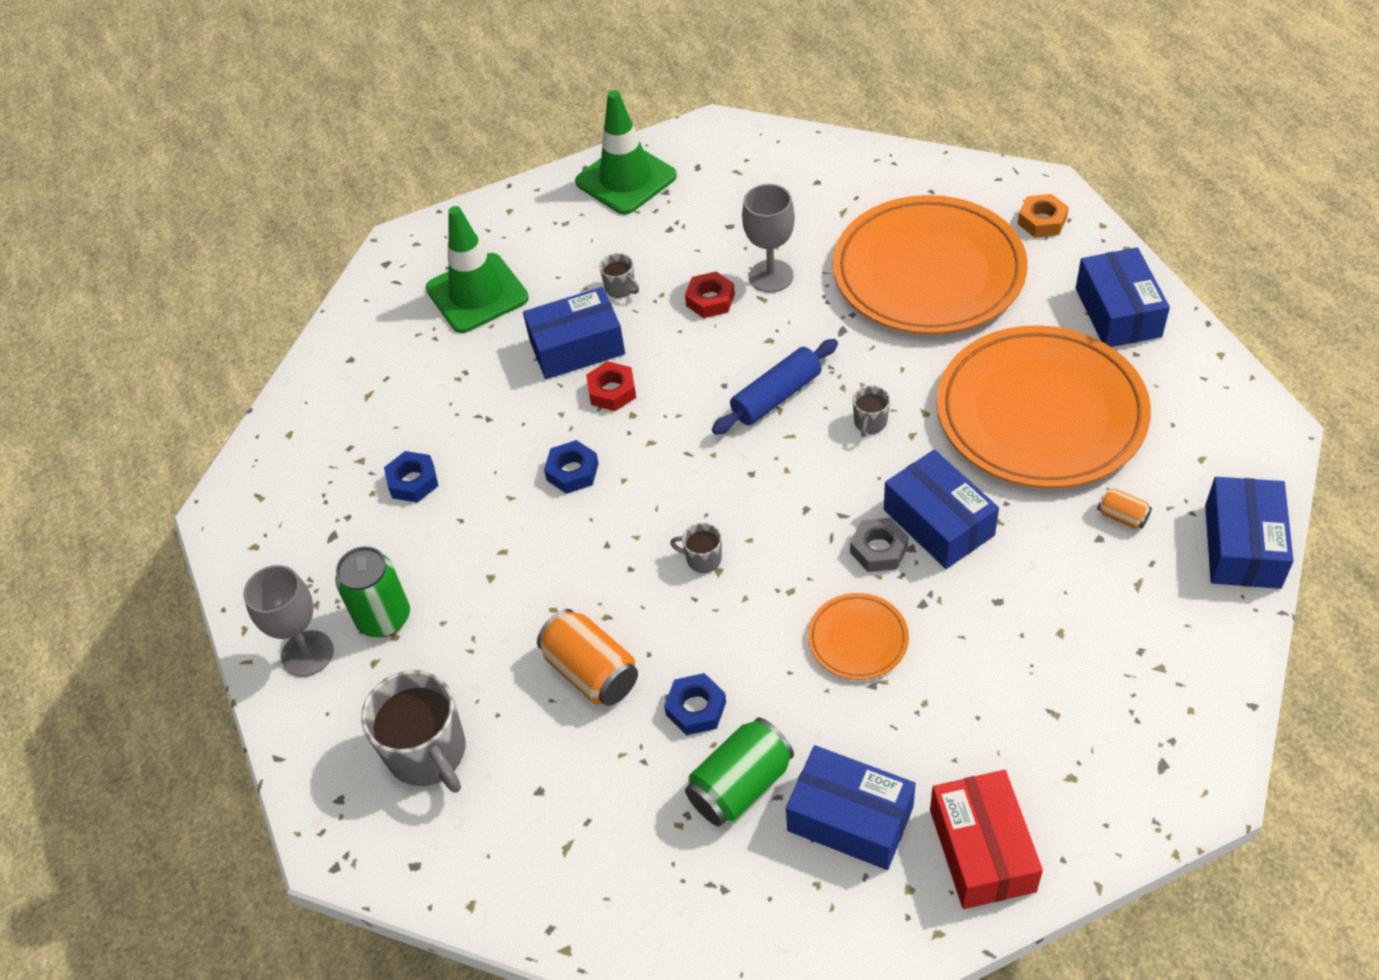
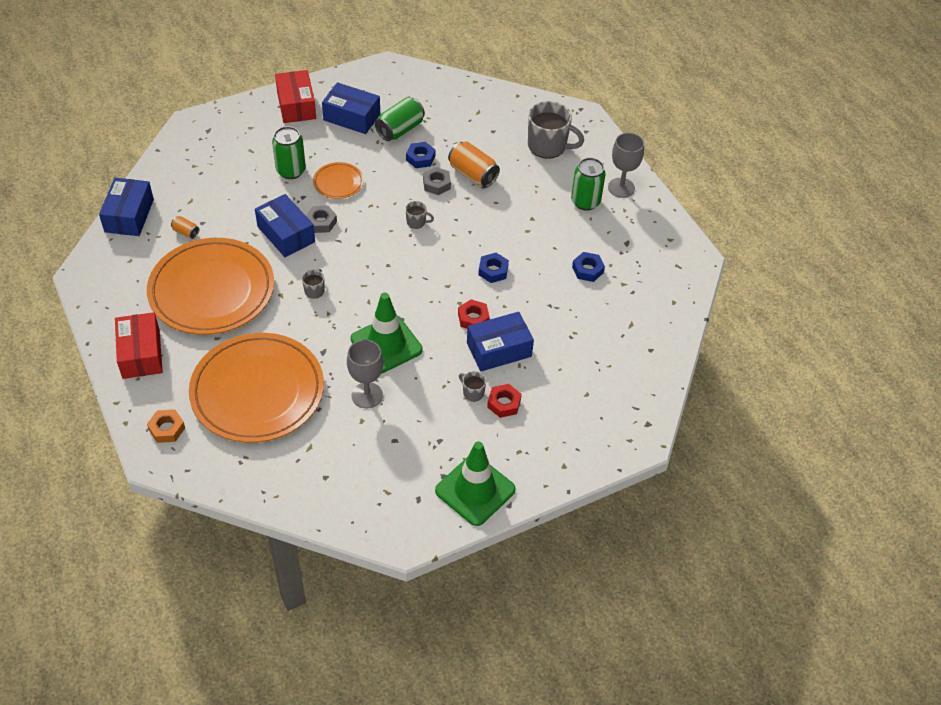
camera: 170 degrees right, 0 degrees up
(428, 753) = (548, 146): grey mug -> grey mug turned 150 degrees clockwise
(477, 293) = (574, 394): green traffic cone -> green traffic cone (386, 344)
(664, 645) = (436, 184): none -> grey nut
(710, 300) = (410, 379): red nut -> red nut (504, 403)
(776, 396) = (370, 309): blue rolling pin -> none
(958, 664) = (291, 171): none -> green can
(1118, 312) = (141, 354): blue box -> red box

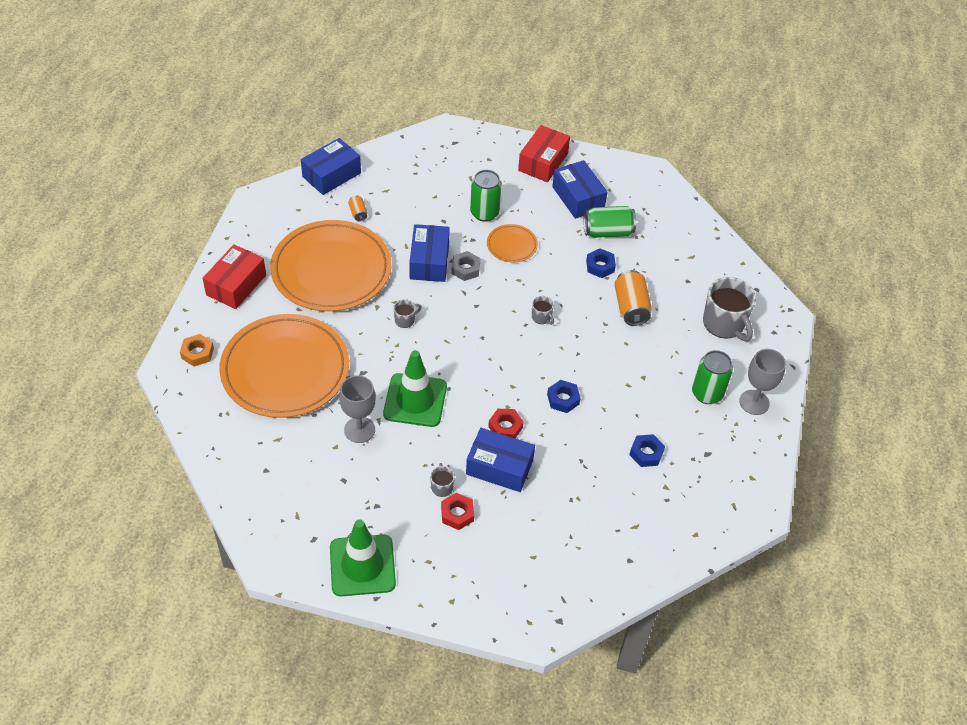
camera: 40 degrees right, 0 degrees up
(436, 184) = (591, 296): grey nut -> none

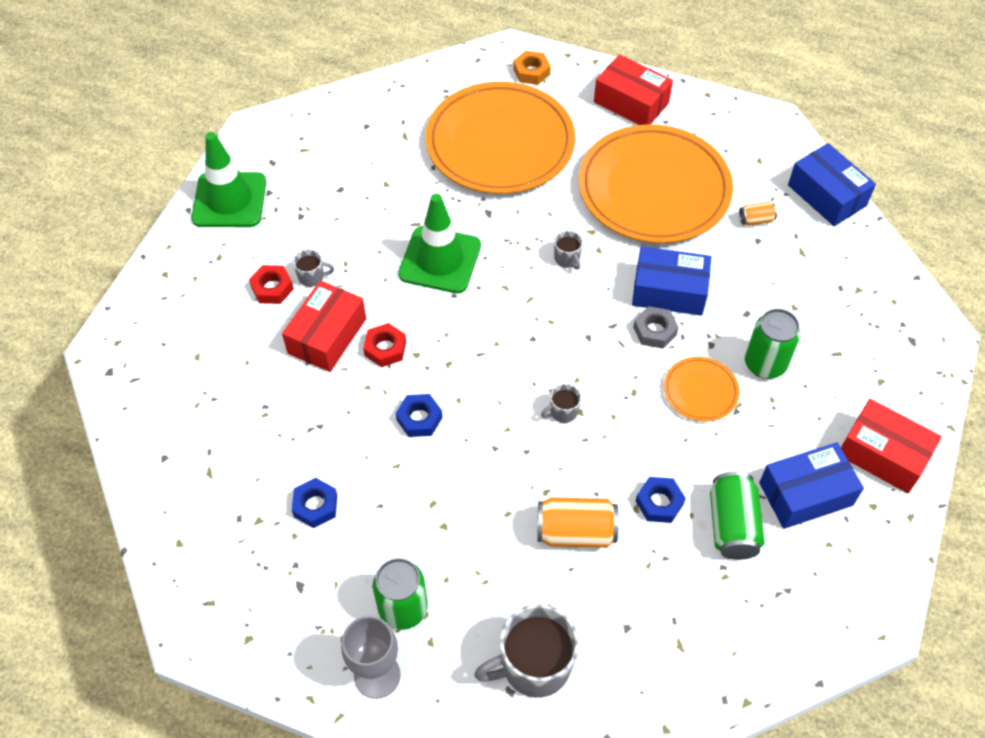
camera: 100 degrees right, 5 degrees up
(359, 430) = (405, 206): grey goblet -> none
(499, 467) = (327, 336): blue box -> red box

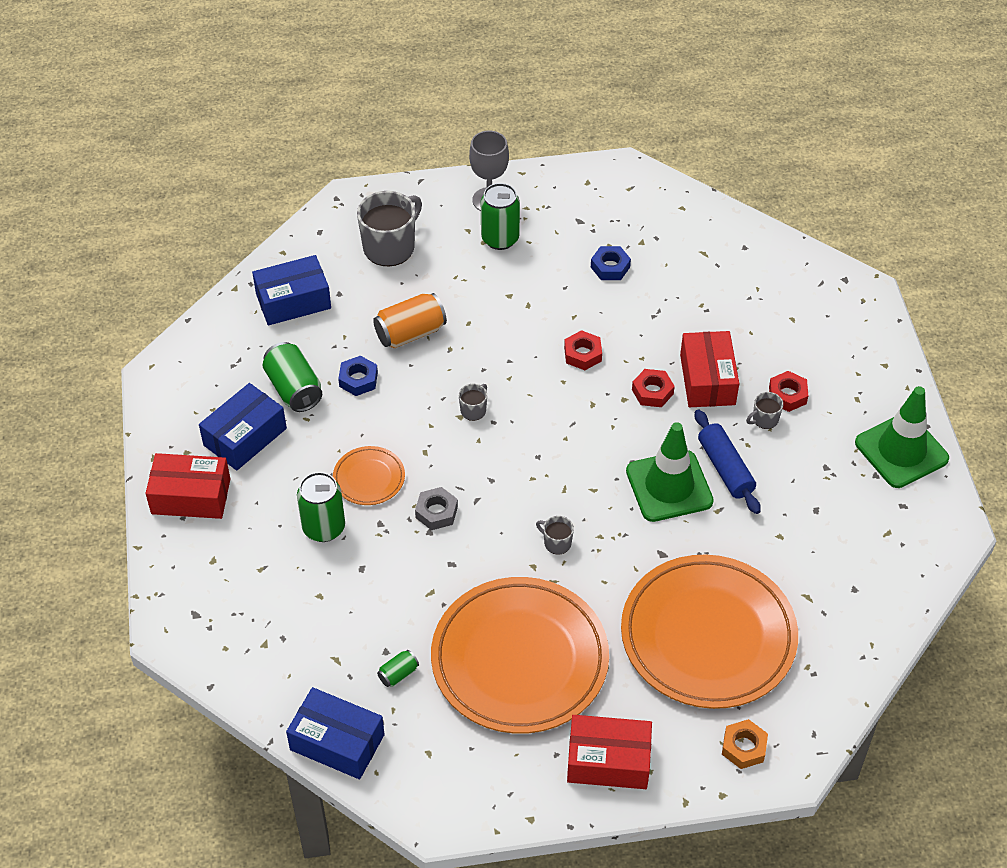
camera: 150 degrees right, 5 degrees down
(381, 252) = (725, 468): none -> blue rolling pin
(419, 418) = (582, 354): blue nut -> red nut
(669, 291) = (444, 556): blue box -> blue box (293, 301)
(756, 220) = (398, 674): orange can -> green can

